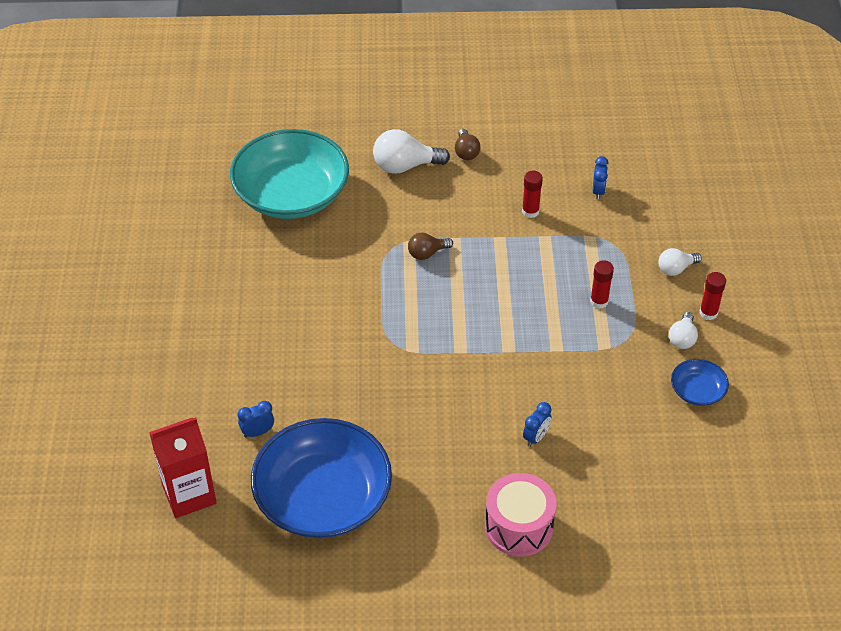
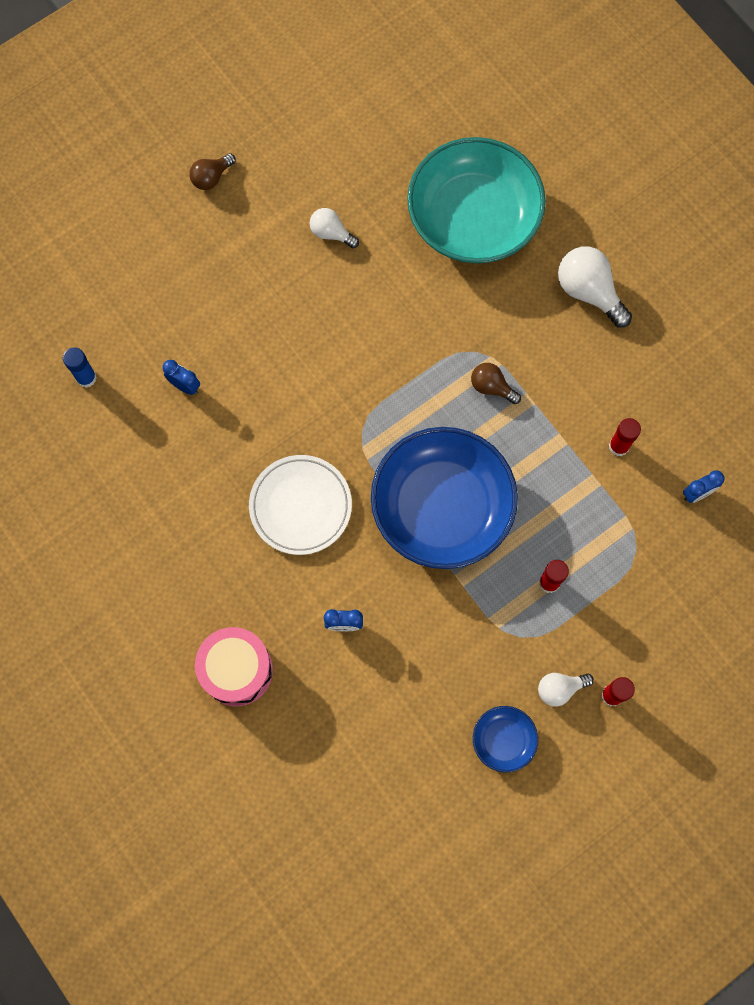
camera: 55 degrees right, 25 degrees up
(189, 494) = (86, 378): red carton -> blue glue stick
(323, 497) = (156, 486): blue bowl -> blue bowl (442, 507)
(420, 413) = (300, 506): none -> white plate
(466, 152) = (652, 335): brown light bulb -> brown light bulb (211, 177)
(675, 269) = (647, 631): white light bulb -> white light bulb (331, 233)

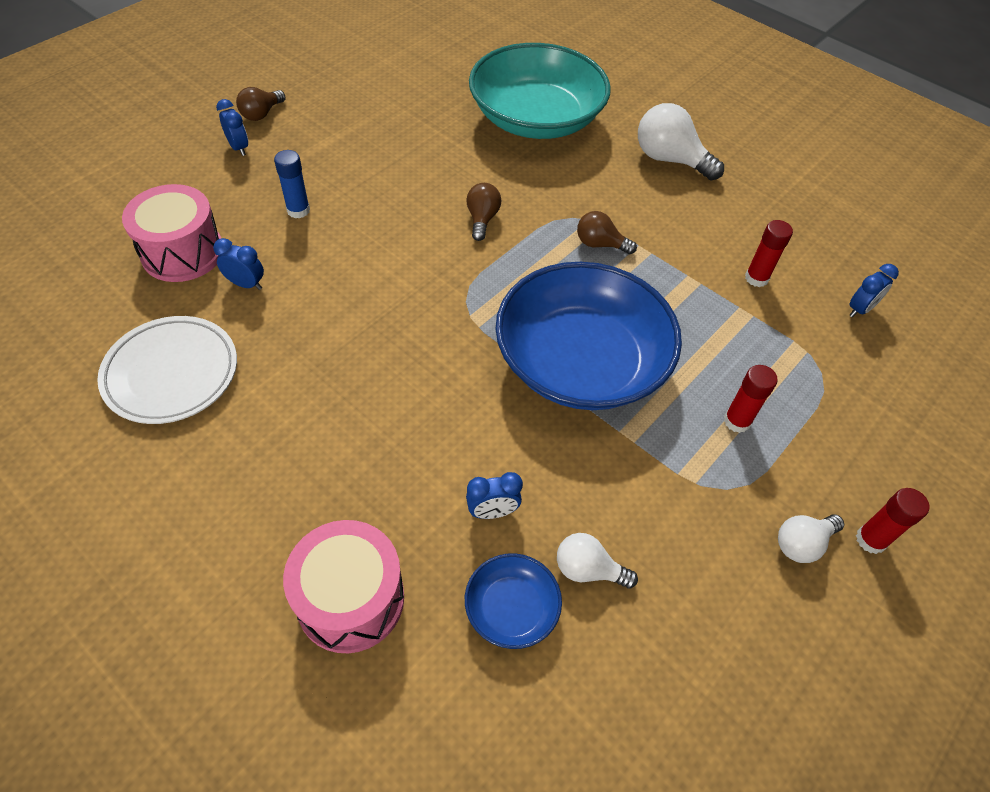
camera: 15 degrees left, 20 degrees down
(86, 378) = (121, 291): blue glue stick -> blue glue stick (298, 210)
(135, 343) = (182, 252): none -> pink drum
(188, 221) = (239, 148): none -> blue clock
(300, 506) = (407, 385): white plate -> white plate (171, 373)
(331, 233) = (394, 142): white light bulb -> white light bulb (588, 570)
(394, 342) = (482, 219): none -> brown light bulb
(503, 740) = (755, 626): blue bowl -> blue bowl (511, 608)

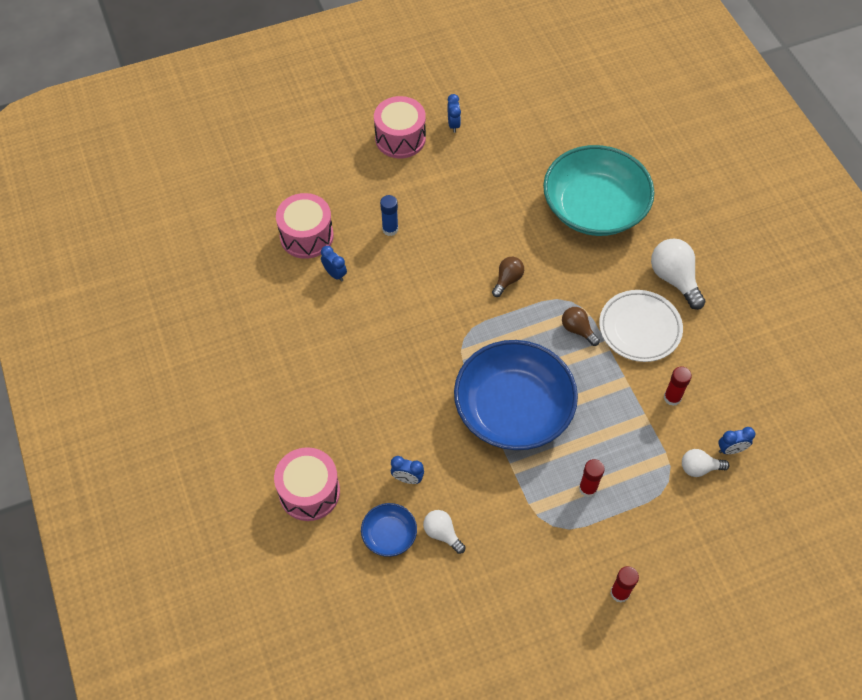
camera: 30 degrees right, 5 degrees up
(171, 373) = (269, 319): white plate -> white plate (639, 328)
(239, 148) = (373, 163): blue clock -> blue clock (453, 125)
(261, 114) = (400, 138): brown light bulb -> pink drum
(802, 543) = (575, 576): white light bulb -> white light bulb (699, 468)

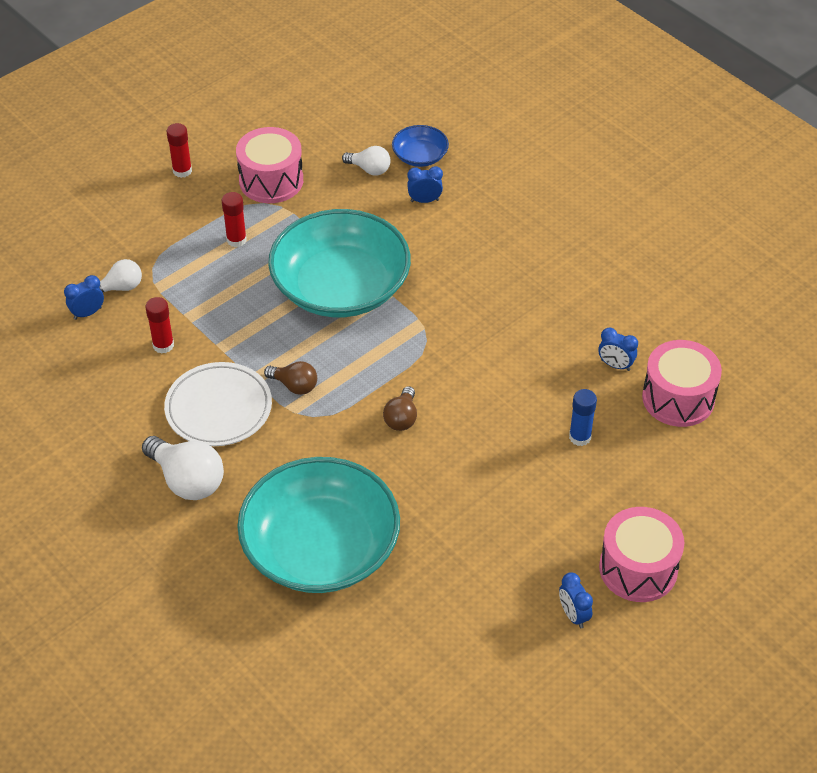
camera: 160 degrees right, 10 degrees down
(309, 492) = (515, 166): pink drum -> pink drum (271, 181)
(513, 409) = (340, 287): blue bowl -> turquoise bowl

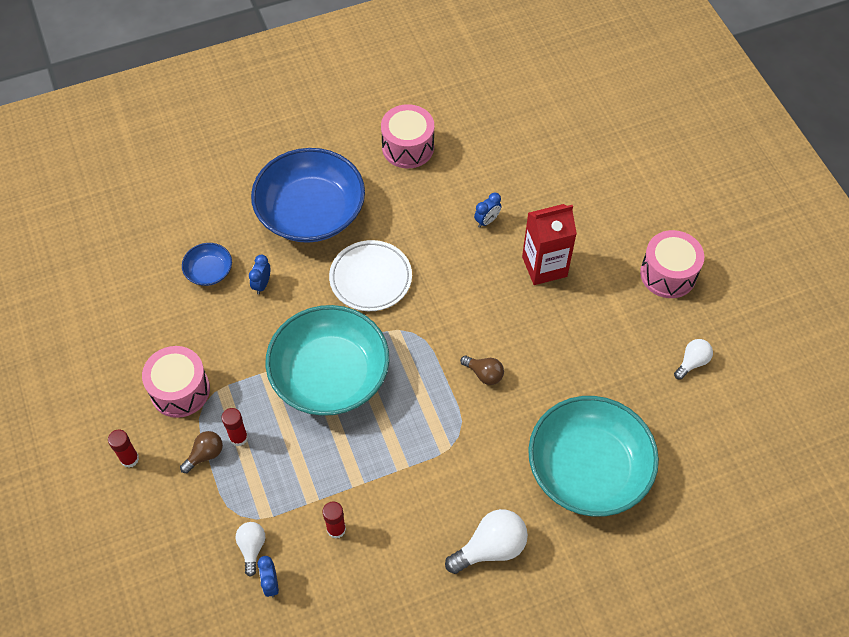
camera: 70 degrees left, 10 degrees up
(218, 408) = (424, 503): white plate -> white plate (370, 278)
(294, 386) = (422, 439): brown light bulb -> brown light bulb (205, 455)
(369, 169) = (205, 312): white light bulb -> white light bulb (692, 362)
(539, 210) = (311, 211): none -> blue bowl
(573, 615) = (694, 325): blue clock -> none
(580, 437) = (544, 266): blue glue stick -> red carton
(678, 398) = (531, 196): pink drum -> pink drum (408, 147)

